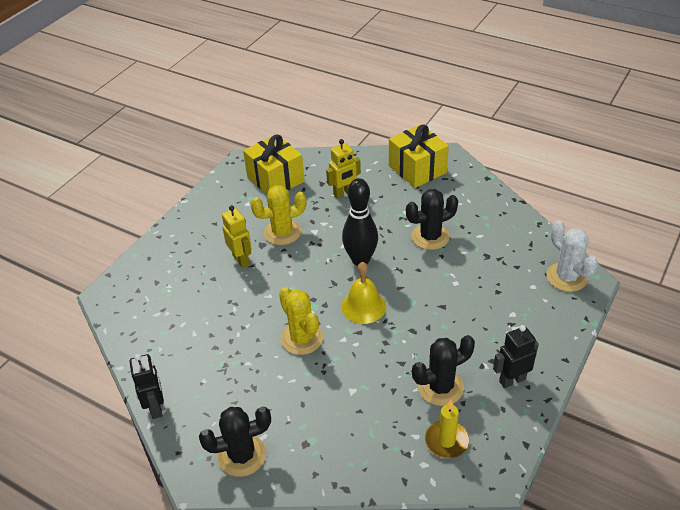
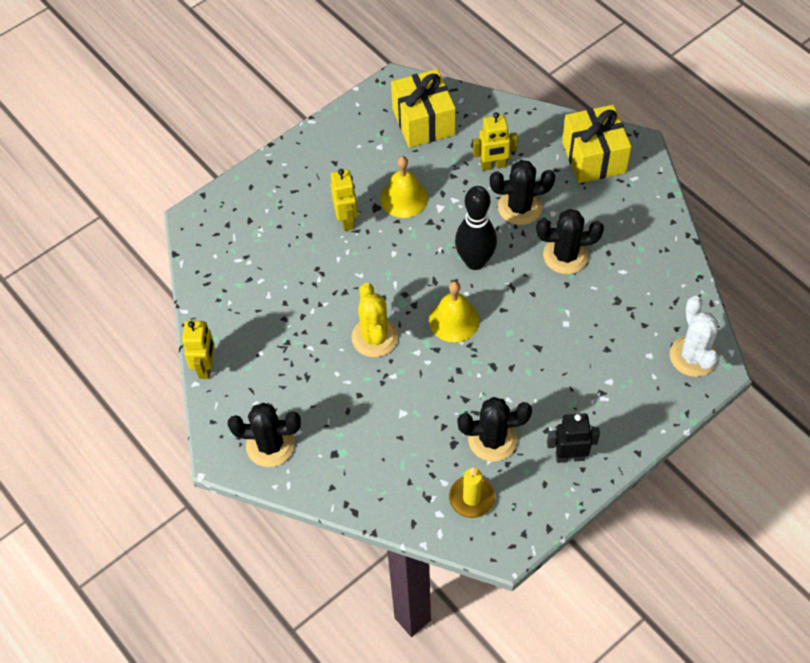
camera: 20 degrees right, 15 degrees up
(156, 407) = (206, 367): black robot -> yellow robot
(282, 232) = (404, 198): yellow cactus -> yellow bell
(378, 215) = (520, 207): none -> black cactus

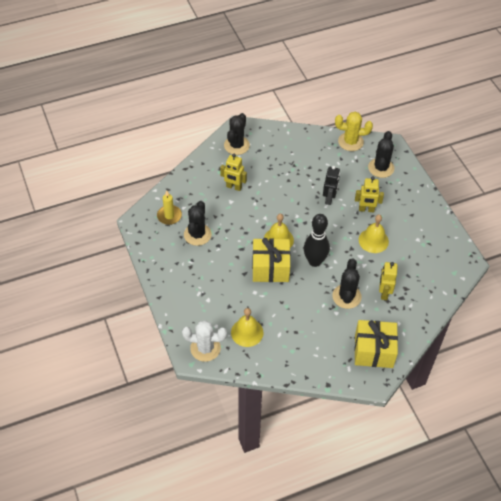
camera: 105 degrees right, 5 degrees down
(206, 367) = (292, 131): yellow robot -> yellow robot (234, 187)
(375, 337) = (282, 202): yellow cactus -> yellow cactus (350, 142)
(423, 121) = (431, 267): yellow gift -> yellow gift (270, 268)
(565, 255) = (302, 308): black cactus -> black cactus (381, 168)
(569, 456) = (171, 265): black robot -> black robot (329, 199)
(640, 312) = (247, 332): none -> yellow bell

